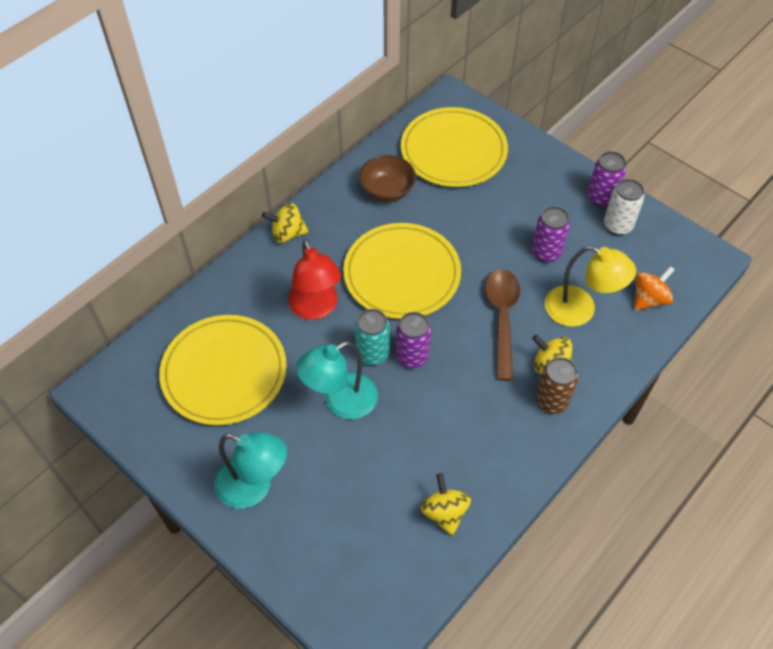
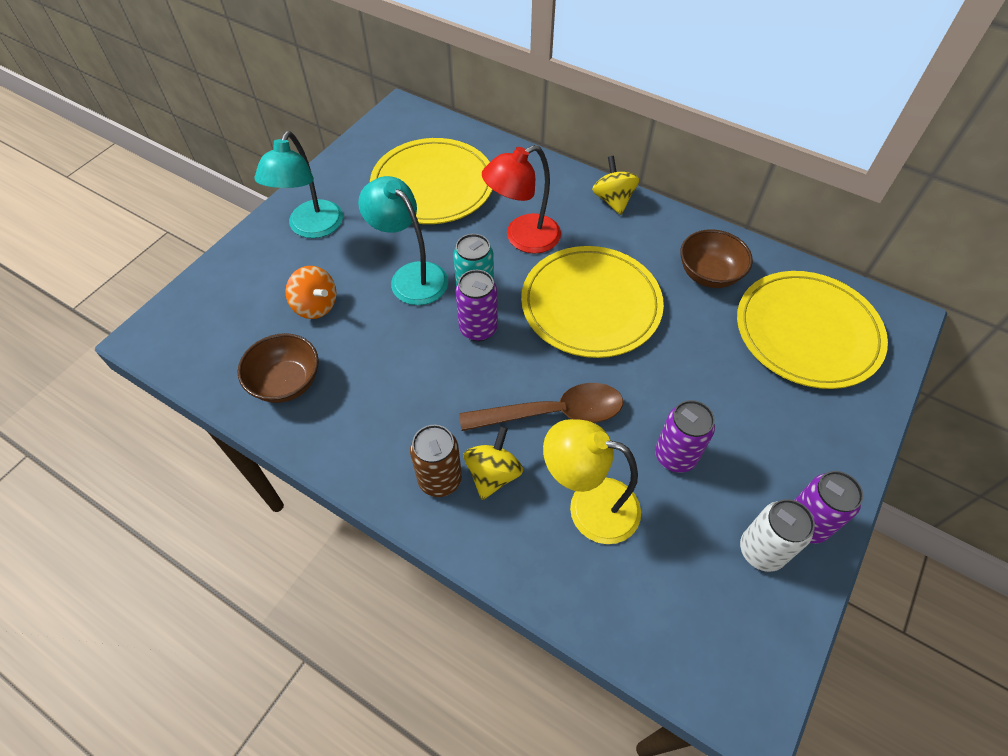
camera: 80 degrees right, 0 degrees up
(444, 512) = (286, 382): yellow spinning top -> brown bowl
(580, 310) = (589, 506): yellow lamp -> yellow lamp turned 90 degrees clockwise
(649, 299) = (635, 602): orange spinning top -> orange spinning top (316, 306)

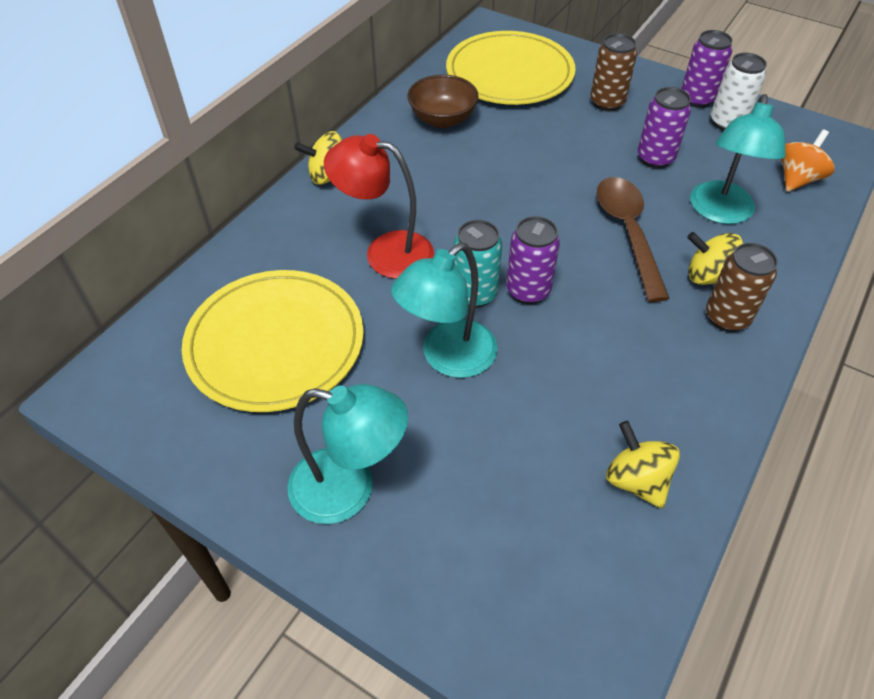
camera: 90 degrees left, 5 degrees down
(286, 382) = (636, 480): brown bowl -> yellow spinning top
(316, 306) = (504, 463): orange spinning top -> orange spinning top (797, 179)
(523, 238) = (385, 252): red lamp -> red lamp turned 135 degrees clockwise
(589, 506) = (720, 212): yellow lamp -> turquoise lamp
(591, 304) = (486, 201): yellow plate -> none
(773, 421) = (607, 103): none -> brown can

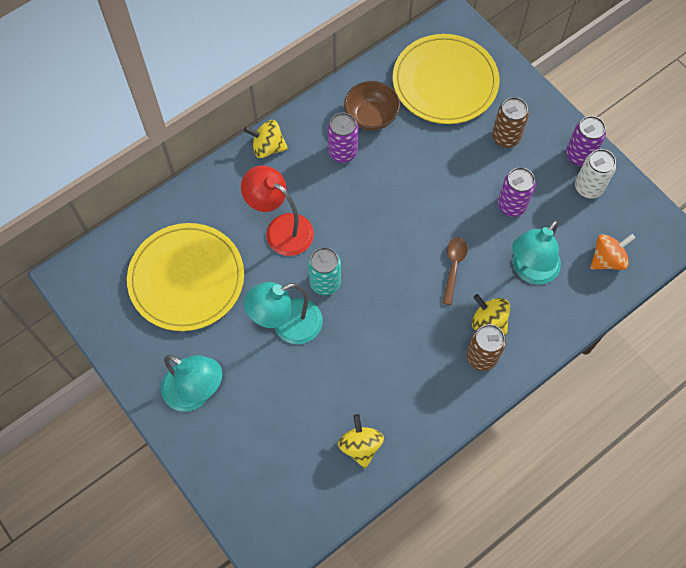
camera: 20 degrees right, 15 degrees up
(528, 290) = (361, 292): purple can -> purple can (343, 152)
(628, 233) = (453, 267): brown spoon -> brown spoon, size x0.60

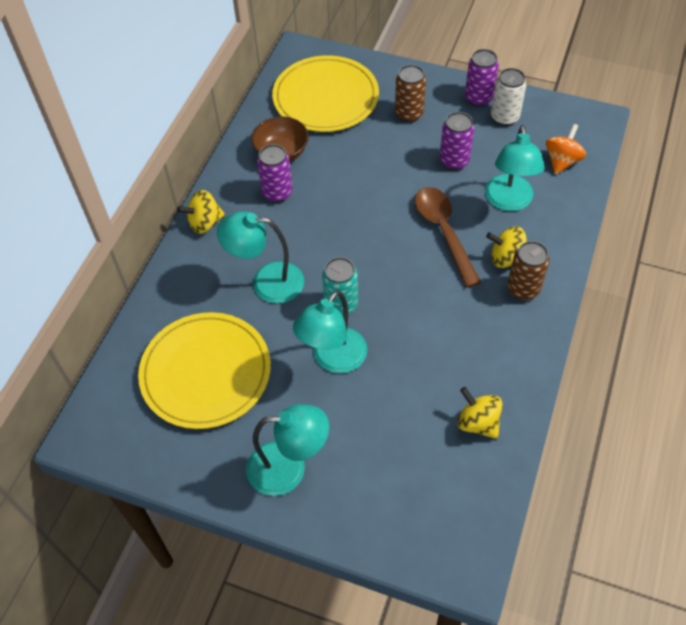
camera: 30 degrees left, 10 degrees down
(281, 229) = (266, 282): red lamp -> turquoise lamp
(453, 267) = (443, 232): brown spoon -> brown spoon, size x1.66

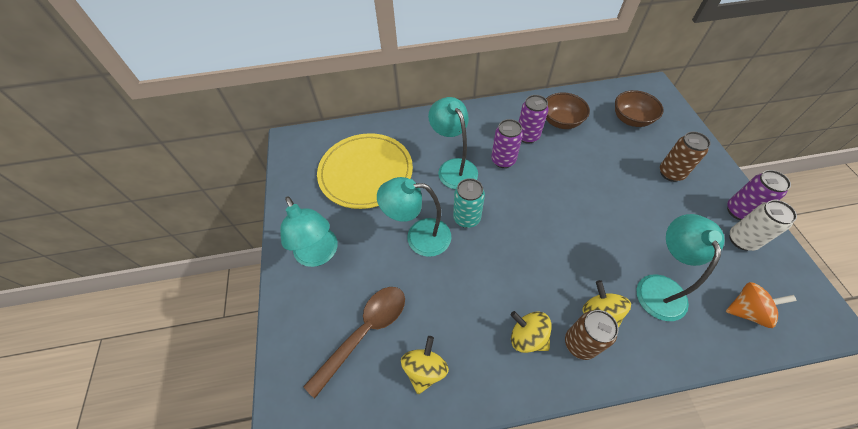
camera: 60 degrees right, 0 degrees up
(204, 223) = (473, 114): yellow spinning top -> yellow spinning top (527, 337)
(325, 97) = (631, 119): yellow plate -> brown bowl
(443, 232) = (584, 252): brown spoon -> brown spoon (365, 332)
(454, 161) = (658, 225): purple can -> purple can (503, 160)
(508, 201) = (658, 286): turquoise lamp -> turquoise lamp turned 120 degrees clockwise

